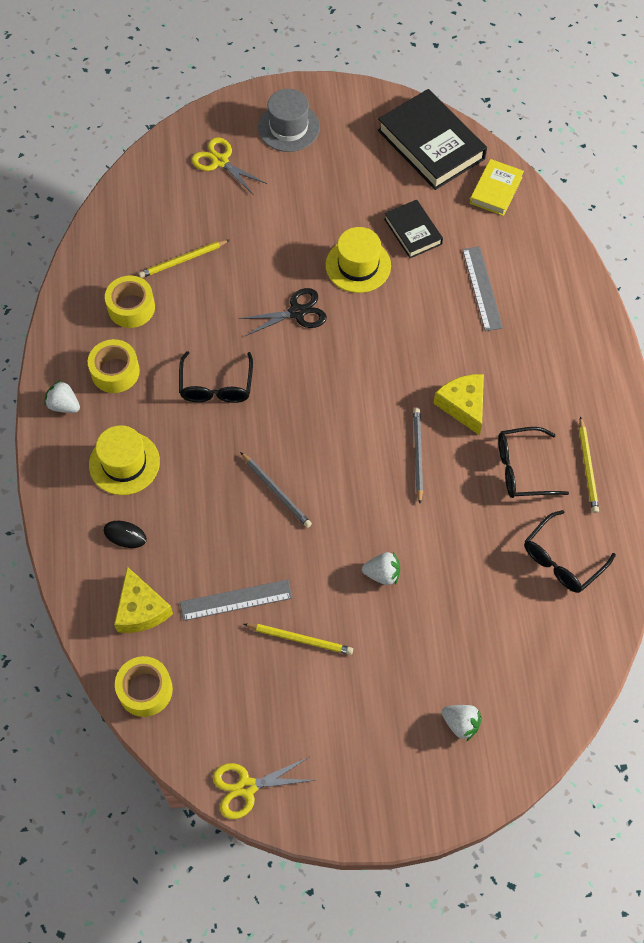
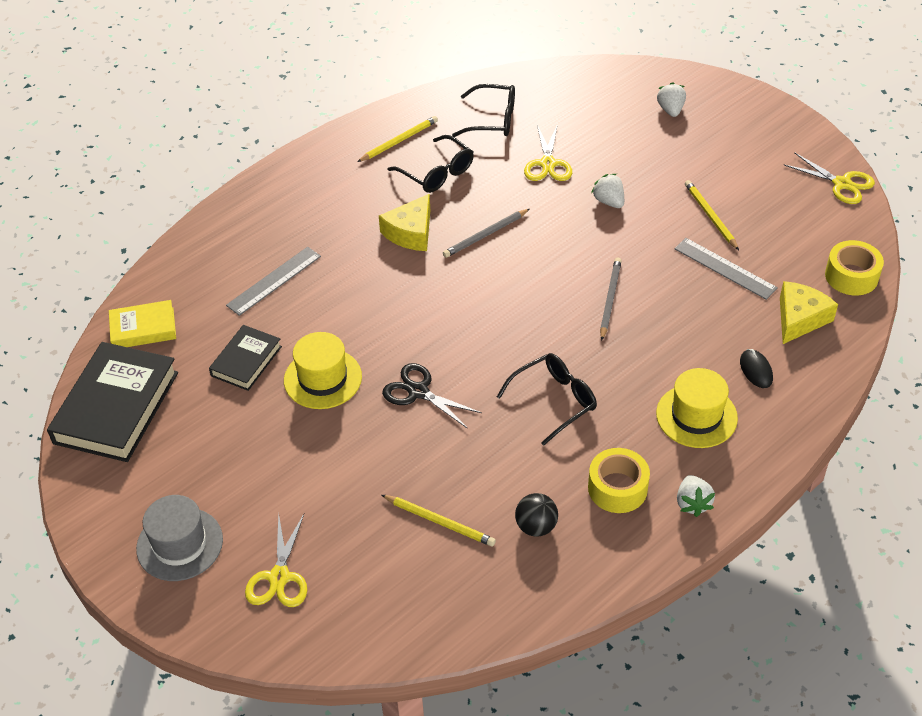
camera: 125 degrees left, 15 degrees down
(131, 307) = (536, 526): yellow tape -> black ball
(467, 561) = (547, 164): none -> yellow scissors

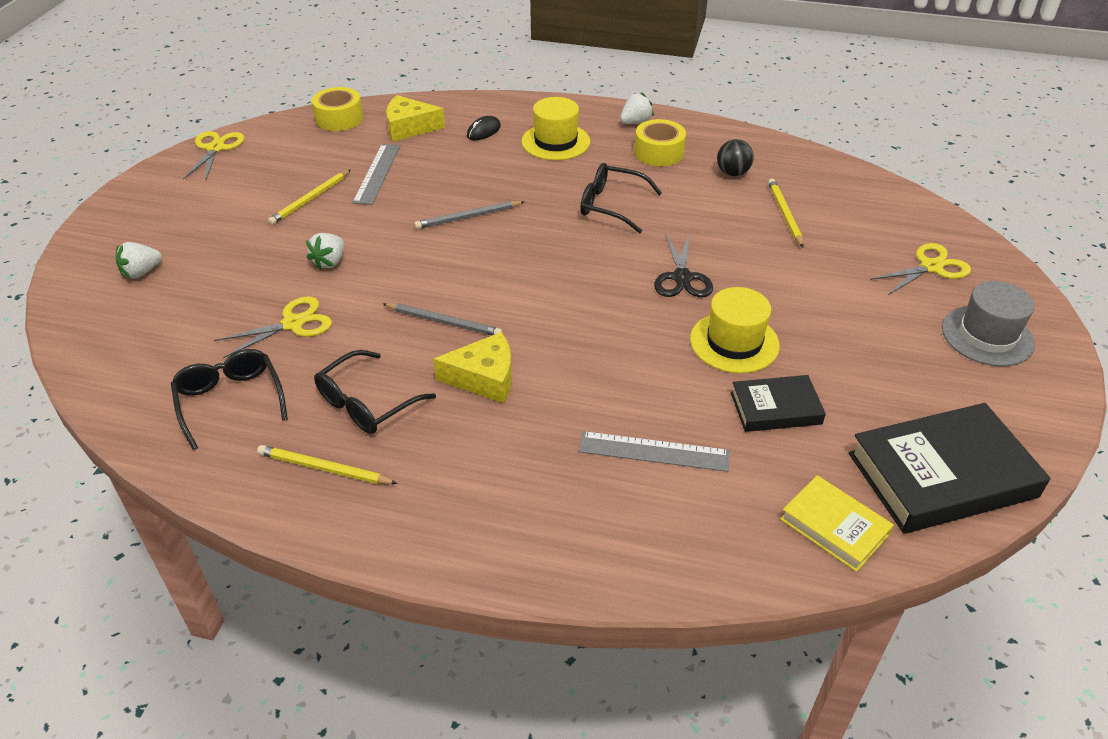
camera: 125 degrees left, 5 degrees down
(437, 173) = (366, 404): black glasses -> black glasses turned 150 degrees counterclockwise

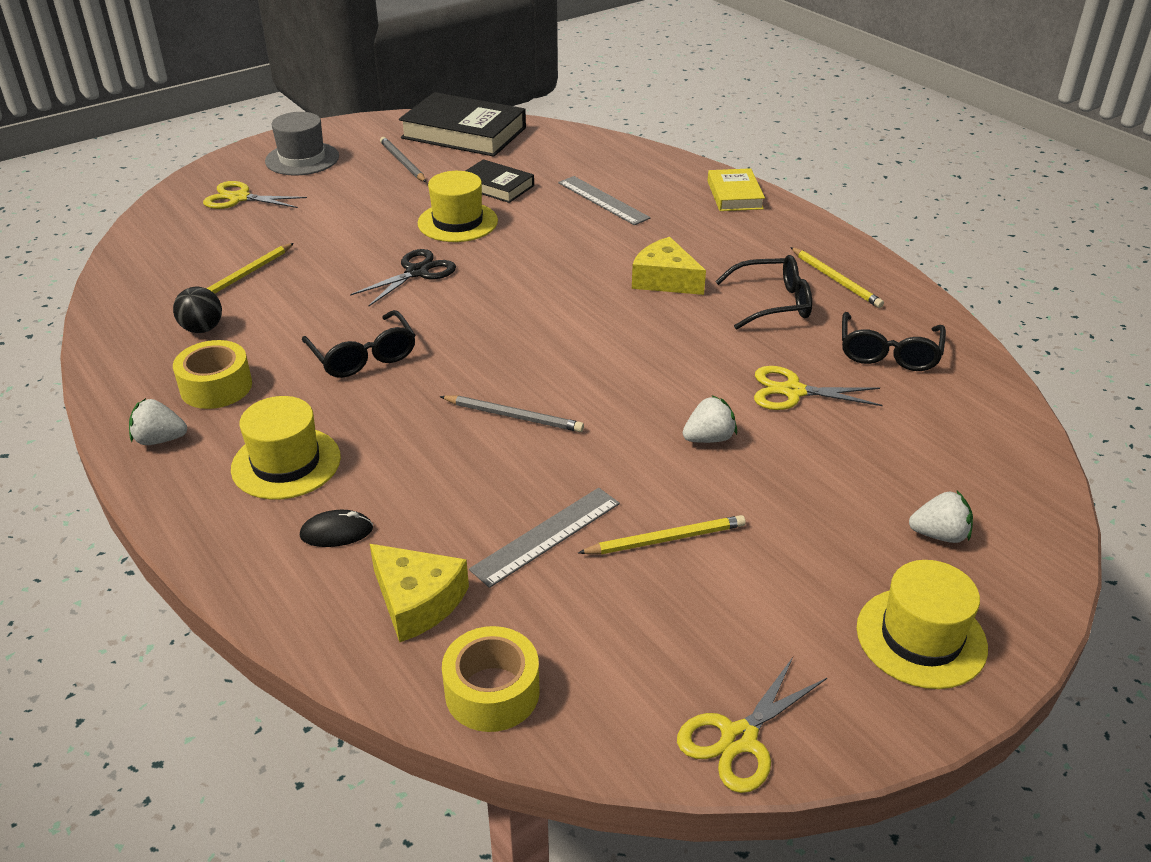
camera: 140 degrees left, 5 degrees down
(138, 217) = (921, 637): none -> yellow hat
(444, 322) = (652, 330): grey pencil -> grey pencil (402, 162)
(834, 527) = (555, 141): yellow book -> yellow book (734, 195)

